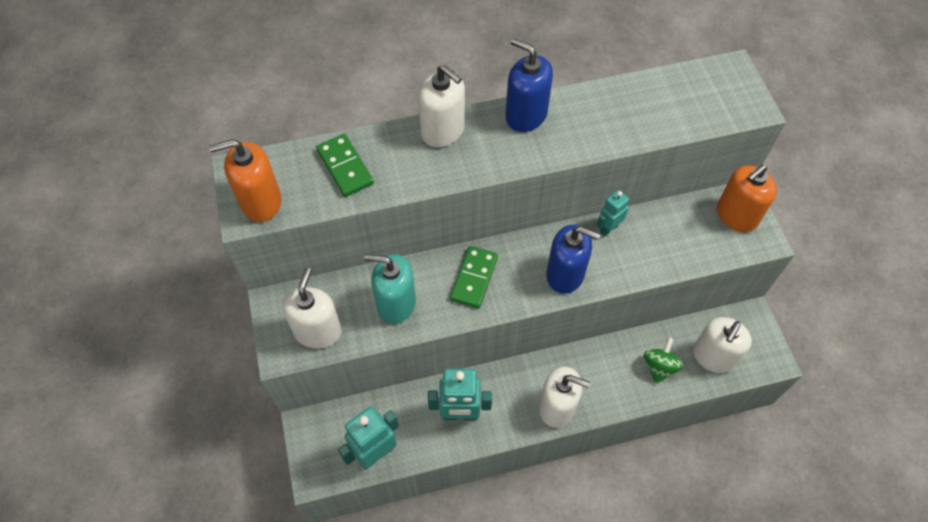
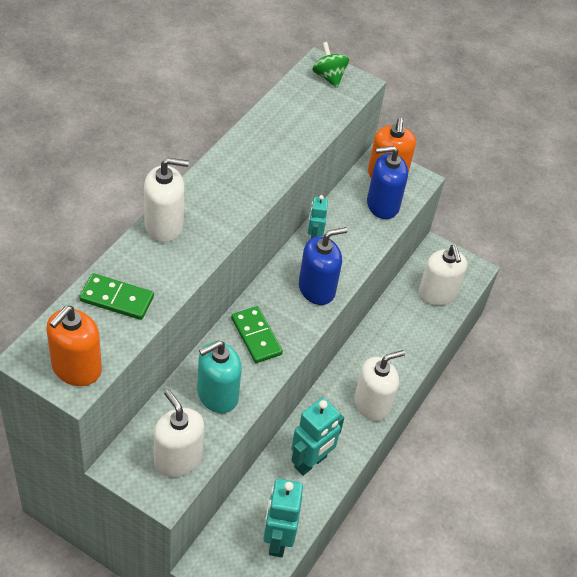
camera: 50 degrees left, 10 degrees down
(526, 115) = (213, 177): blue soap dispenser -> blue soap dispenser (382, 205)
(659, 367) = (411, 326): green spinning top -> green spinning top (329, 77)

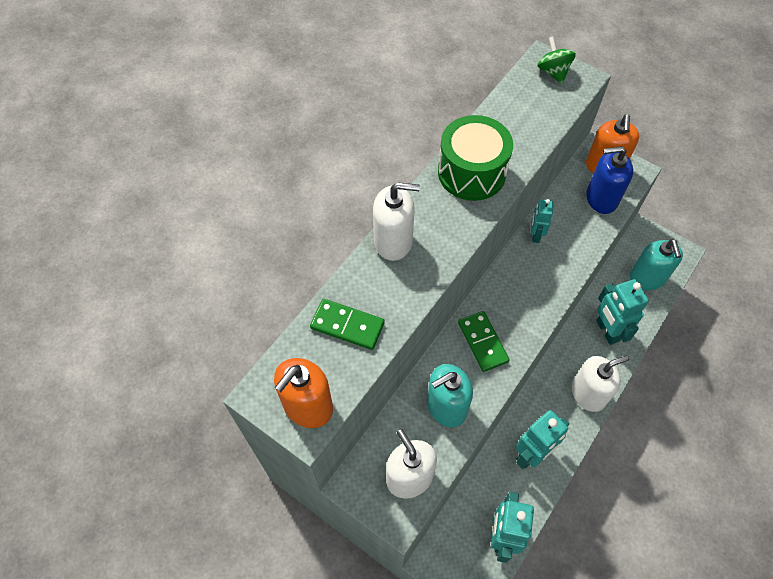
camera: 10 degrees right, 10 degrees up
(244, 165) = (471, 172): none -> green drum
(317, 289) = (540, 290): blue soap dispenser -> none
(393, 344) = (607, 331): none -> turquoise robot
(437, 294) = (647, 278): white soap dispenser -> turquoise soap dispenser

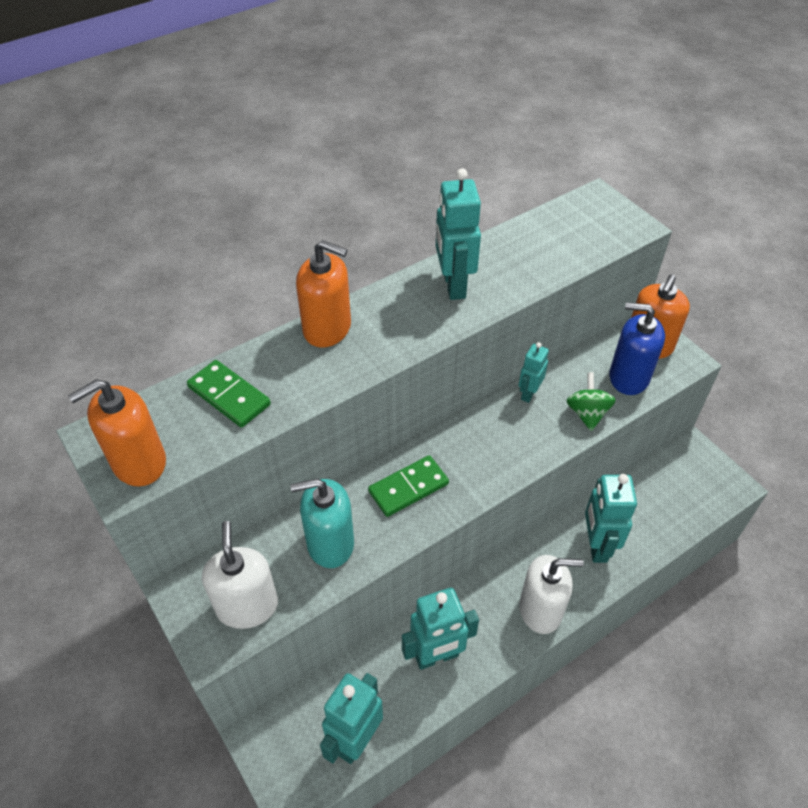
camera: 20 degrees right, 10 degrees down
(393, 241) = (327, 328): white soap dispenser -> orange soap dispenser
(471, 172) = (453, 285): green drum -> turquoise robot
(483, 342) = (408, 488): green domino -> green domino turned 60 degrees clockwise
(553, 72) = (602, 212): green spinning top -> green spinning top (587, 413)
(647, 278) = (675, 501): turquoise soap dispenser -> none

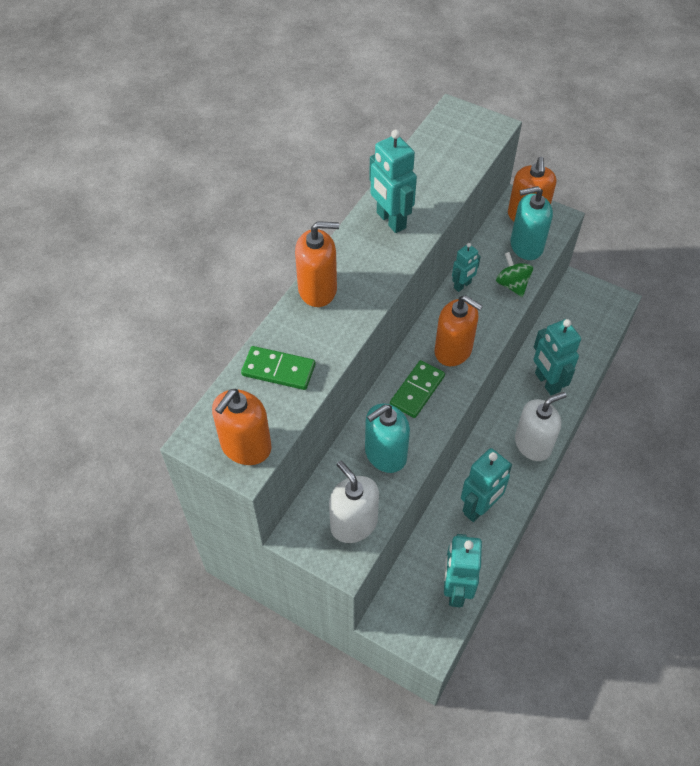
camera: 25 degrees left, 5 degrees up
(476, 460) = (453, 350): none -> orange soap dispenser
(528, 393) = (462, 285): turquoise robot -> turquoise robot turned 135 degrees counterclockwise
(628, 377) = (526, 246): blue soap dispenser -> turquoise soap dispenser

